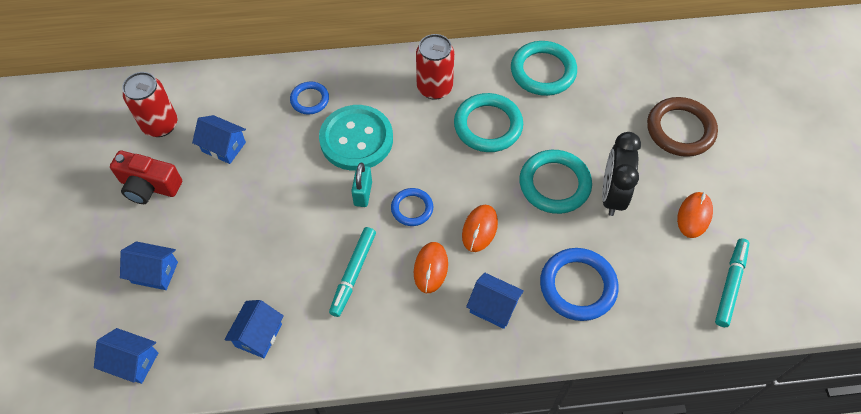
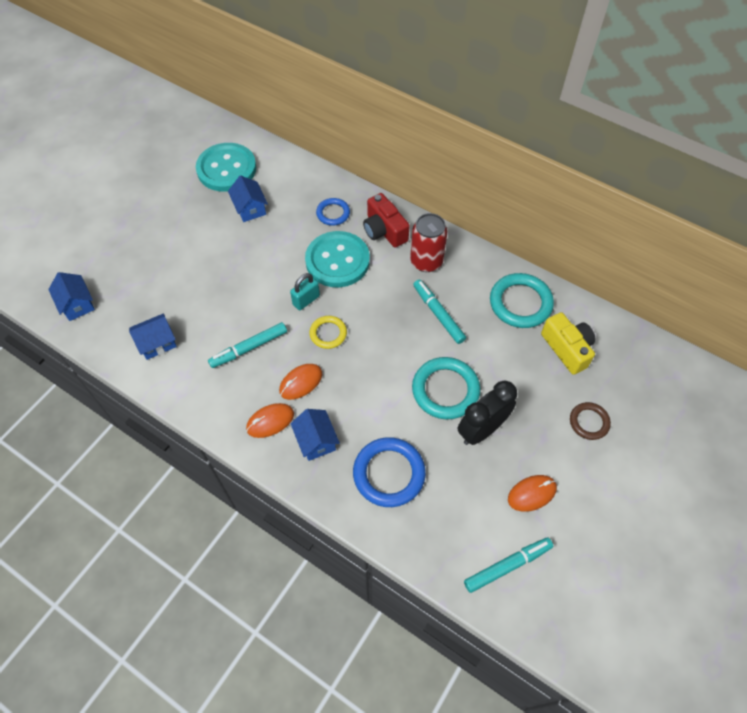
camera: 40 degrees right, 0 degrees up
(149, 186) = (184, 204): red camera -> red camera (384, 230)
(155, 272) = (138, 259): blue house -> none
(160, 125) = (226, 169): red can -> turquoise button
(412, 208) = (328, 333): blue ring -> yellow ring
(479, 229) = (359, 381): orange mouse -> orange mouse (270, 421)
(488, 125) = (438, 314): turquoise ring -> turquoise marker
(611, 83) = (567, 349): none -> yellow camera
(680, 130) = (589, 422): brown ring -> brown ring, size x0.58

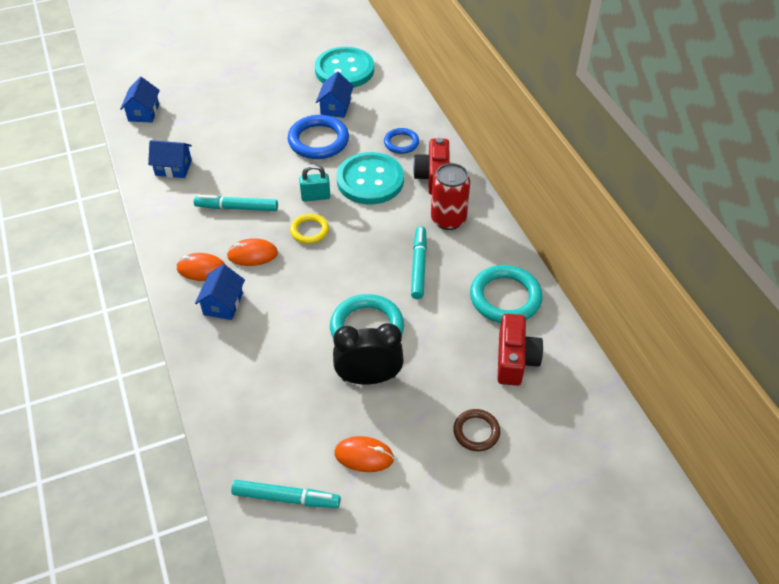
camera: 35 degrees right, 10 degrees down
(389, 474) = (256, 363): blue ring -> blue ring (318, 141)
(567, 349) = (515, 359): yellow camera -> red camera

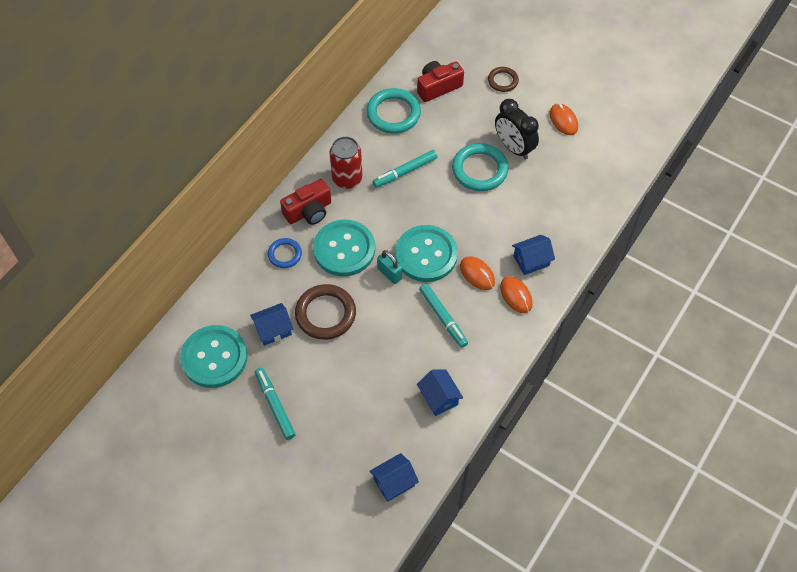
camera: 125 degrees left, 10 degrees up
(286, 498) = (618, 139): turquoise marker -> turquoise marker (275, 405)
(309, 231) = (426, 255): yellow ring -> turquoise button
(318, 141) = (325, 314): blue ring -> brown ring

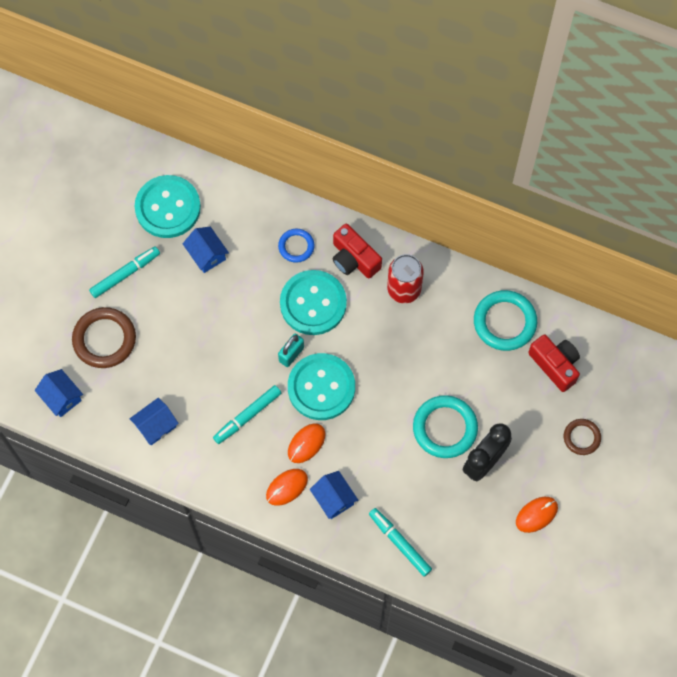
camera: 80 degrees right, 10 degrees up
(325, 314) = (233, 300): brown ring -> brown ring (104, 339)
(405, 172) = (425, 348): turquoise marker -> turquoise marker (399, 543)

